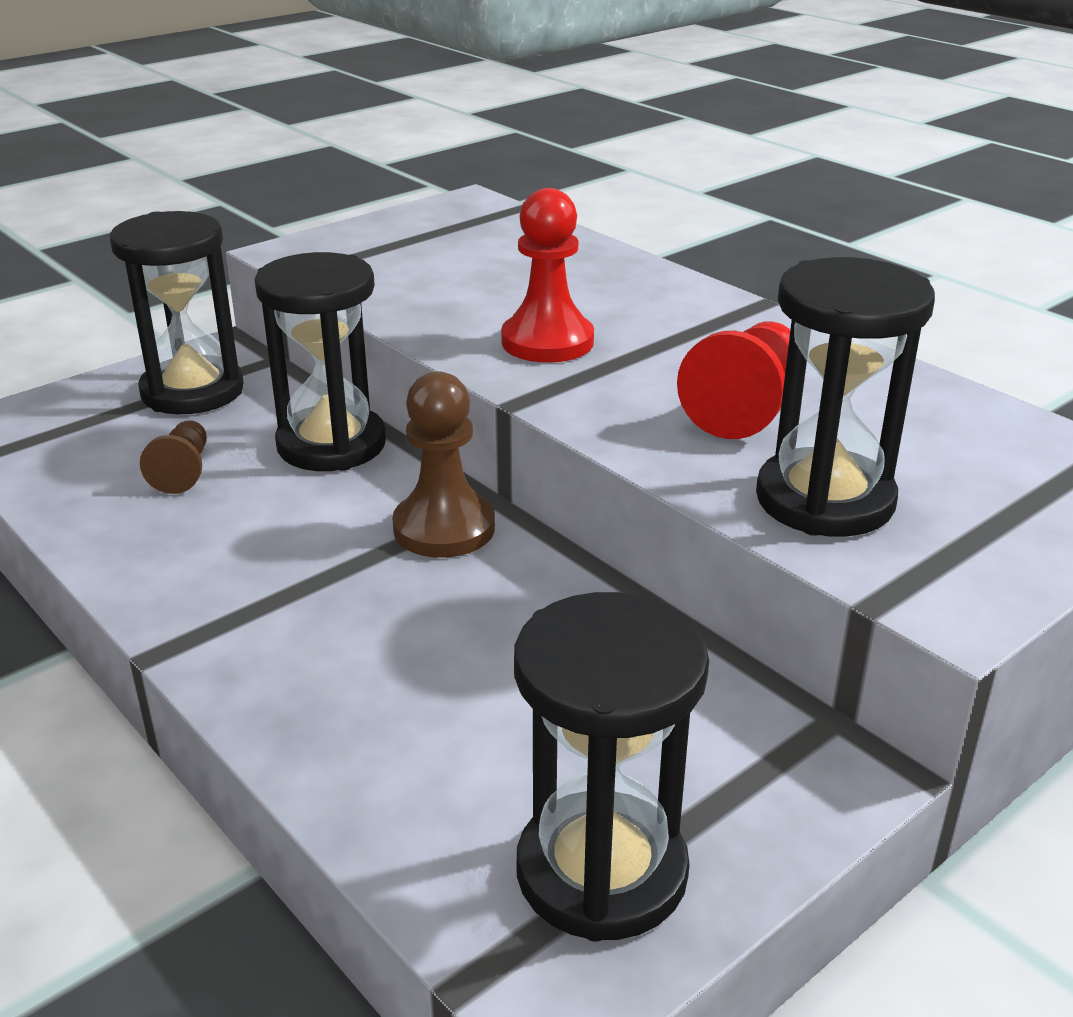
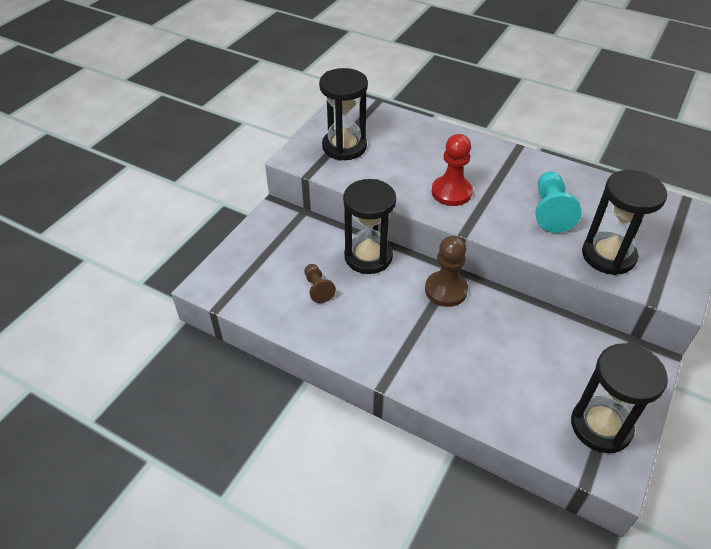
camera: 20 degrees left, 15 degrees up
(192, 391) = (283, 241): black hourglass -> black hourglass (344, 147)
(745, 405) = (550, 211): red pawn -> turquoise pawn

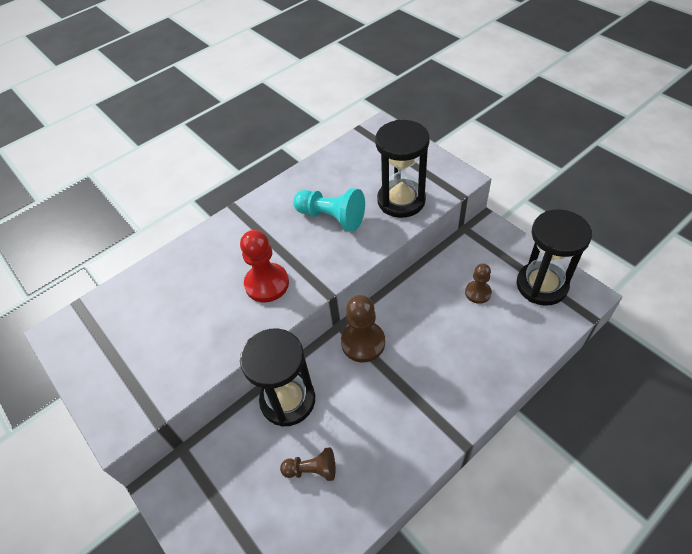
camera: 65 degrees left, 5 degrees up
(344, 147) = (133, 363): black hourglass -> none
(554, 367) = (478, 293): none -> brown pawn

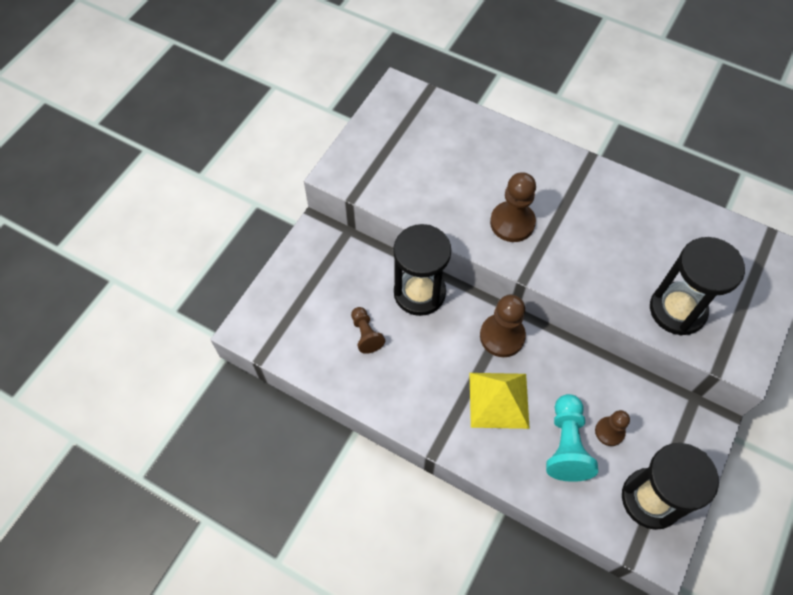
camera: 65 degrees right, 10 degrees up
(267, 284) = (512, 223): red pawn -> brown pawn
(331, 217) = (620, 249): turquoise pawn -> turquoise pawn (566, 445)
(425, 366) = (498, 400): none -> yellow pyramid

